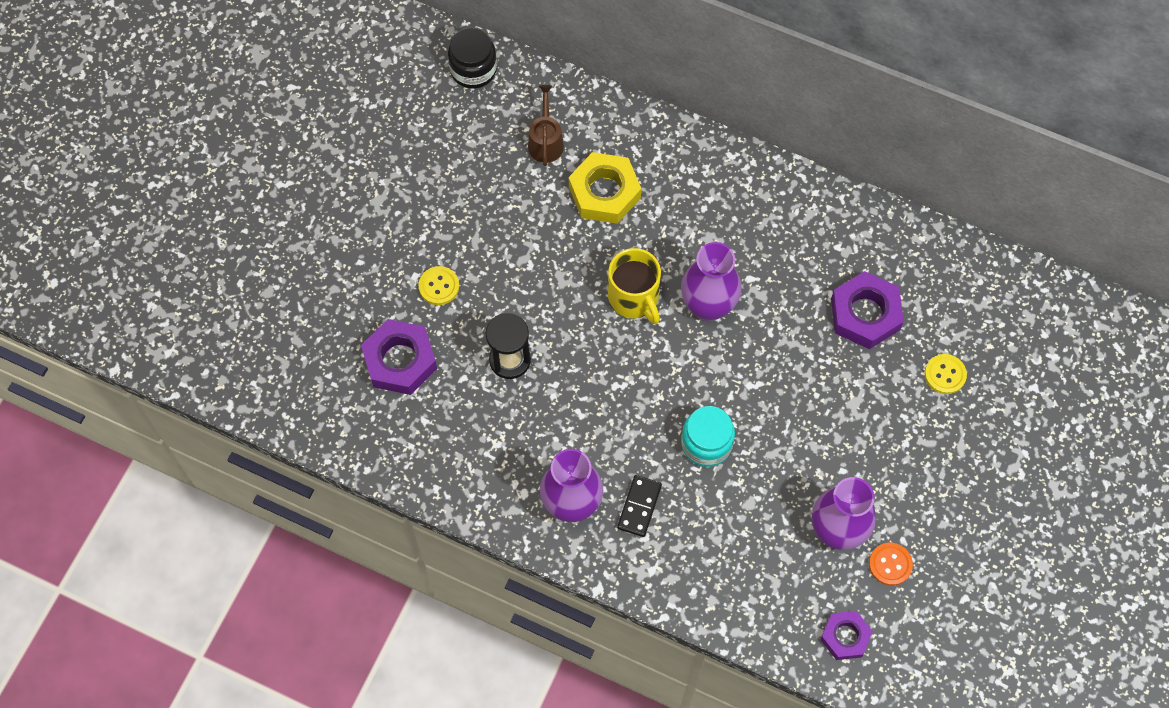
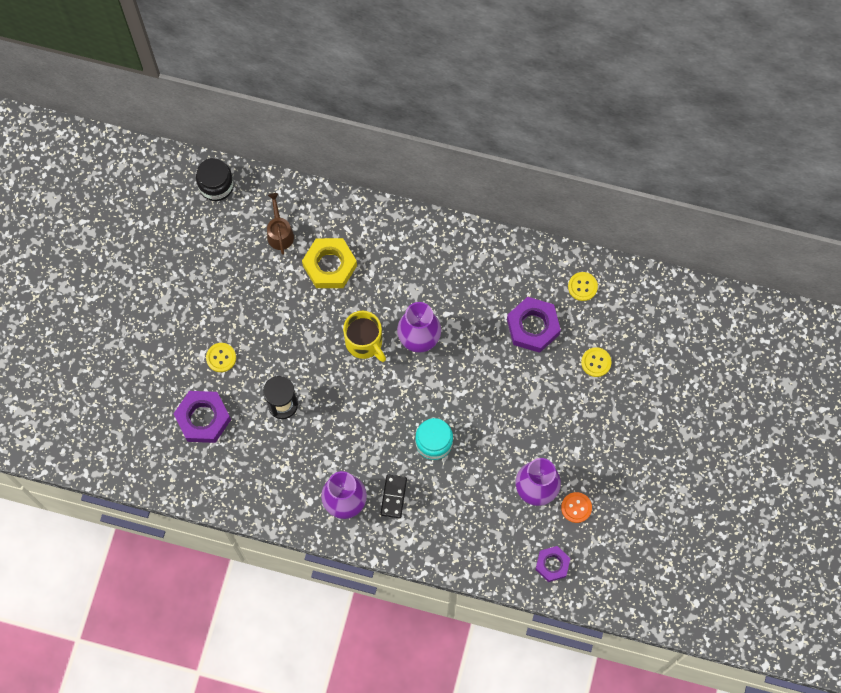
camera: 10 degrees left, 5 degrees up
(940, 273) = (582, 287): none -> yellow button

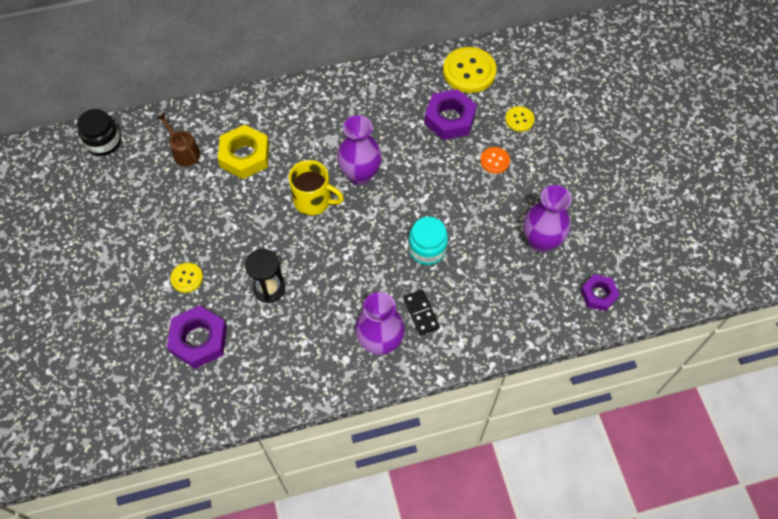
camera: 30 degrees left, 10 degrees down
(576, 507) = (584, 237): orange button -> orange button (494, 161)
(582, 287) = (469, 71): yellow button -> yellow button, size x1.91

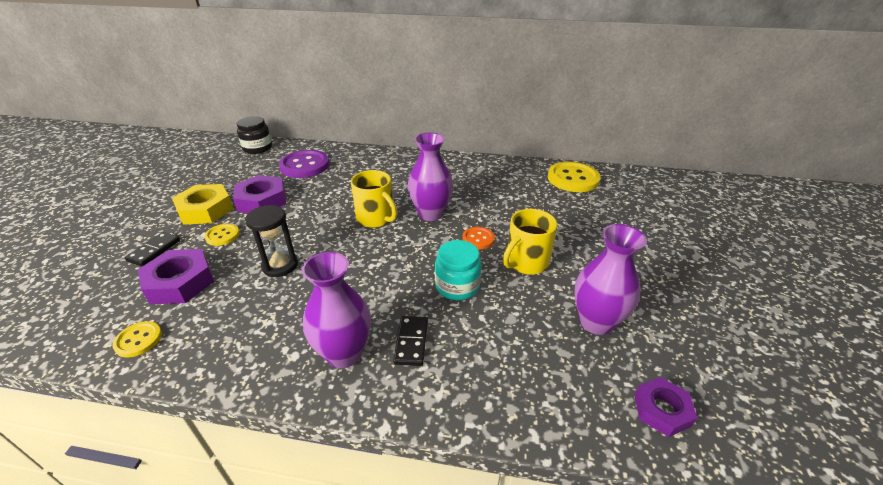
camera: 25 degrees right, 25 degrees down
(140, 320) = (154, 251): none -> black domino
(184, 152) = (304, 166): brown watering can -> purple button
(245, 156) = (346, 178): yellow nut -> yellow nut (205, 210)
(449, 119) = (538, 201): purple nut -> purple nut (262, 200)
(469, 202) = (526, 262): none -> yellow mug
(494, 161) = (570, 240): orange button -> orange button (478, 239)
(519, 119) = (610, 218): yellow button -> yellow button (138, 340)

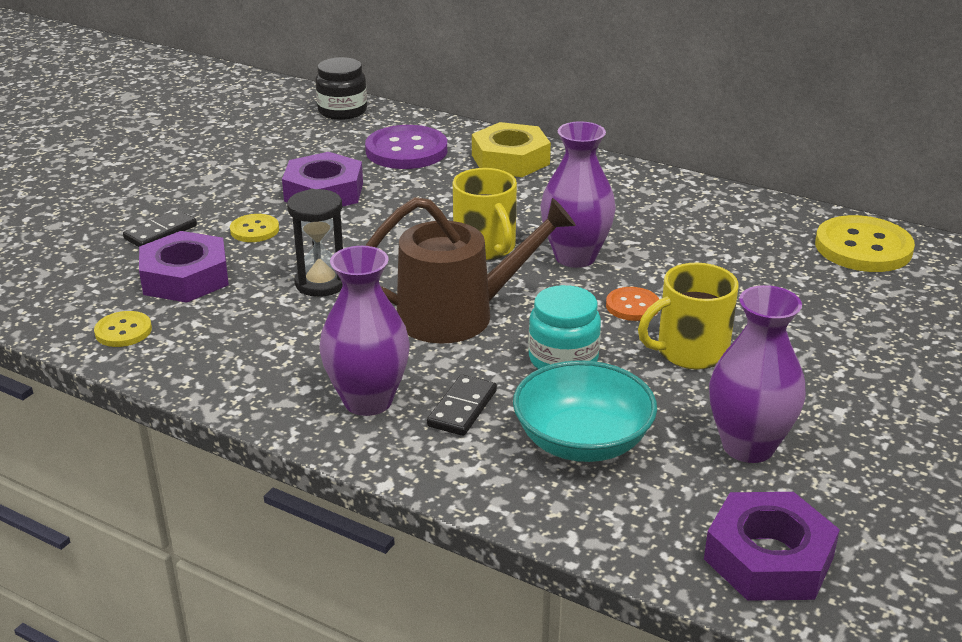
camera: 20 degrees right, 5 degrees down
(205, 210) = (240, 191): yellow nut -> yellow nut (510, 159)
(378, 269) = (458, 315): none -> brown watering can
(499, 347) = (582, 441): none -> turquoise bowl
(662, 410) = (768, 558): purple nut -> purple nut, size x1.59

